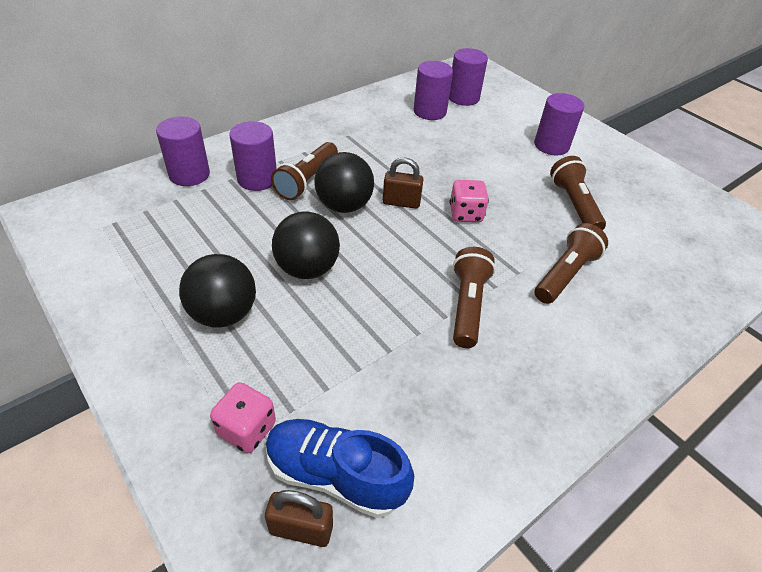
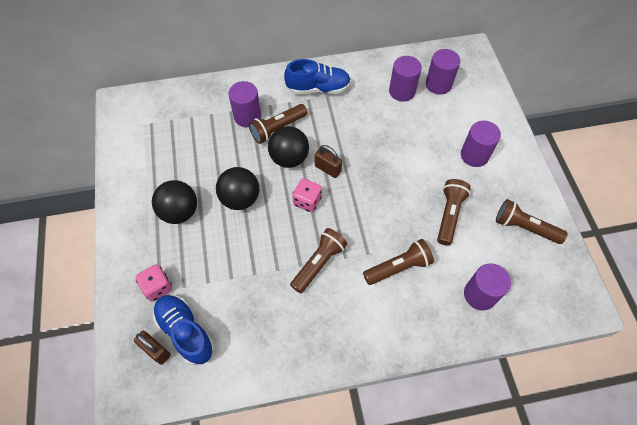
camera: 30 degrees right, 15 degrees up
(189, 174) = (209, 99): purple cylinder -> purple cylinder (480, 294)
(331, 131) = (318, 88): none -> blue shoe
(465, 214) = (365, 194): pink dice -> pink dice (307, 201)
(656, 192) = (524, 227): none -> brown flashlight

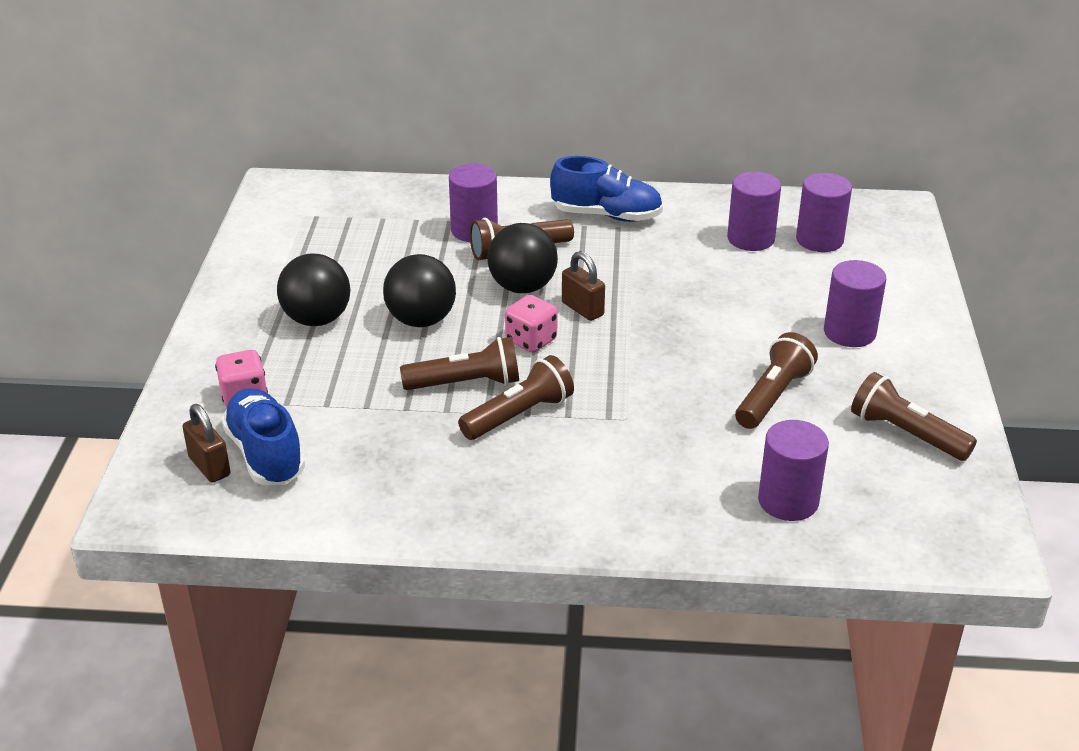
camera: 15 degrees right, 25 degrees down
(398, 267) = (655, 443): brown flashlight -> brown flashlight (466, 383)

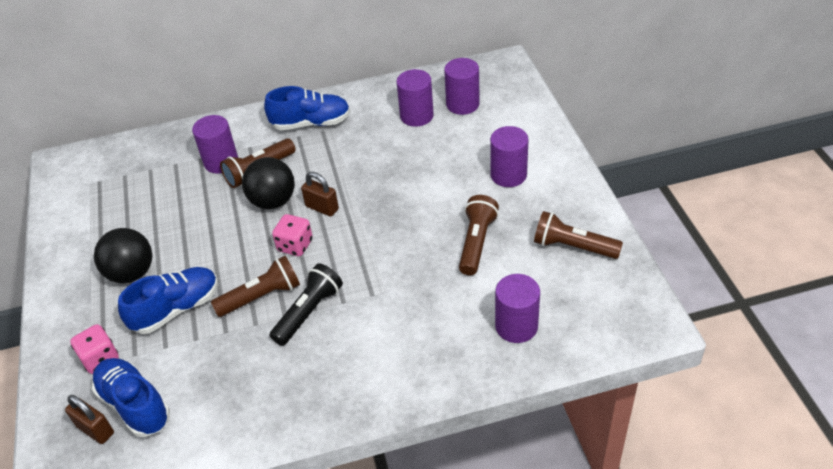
camera: 15 degrees left, 10 degrees up
(355, 370) = (176, 309): none -> blue shoe
(421, 320) = (209, 251): black ball -> none
(519, 415) = (309, 312): brown flashlight -> black flashlight

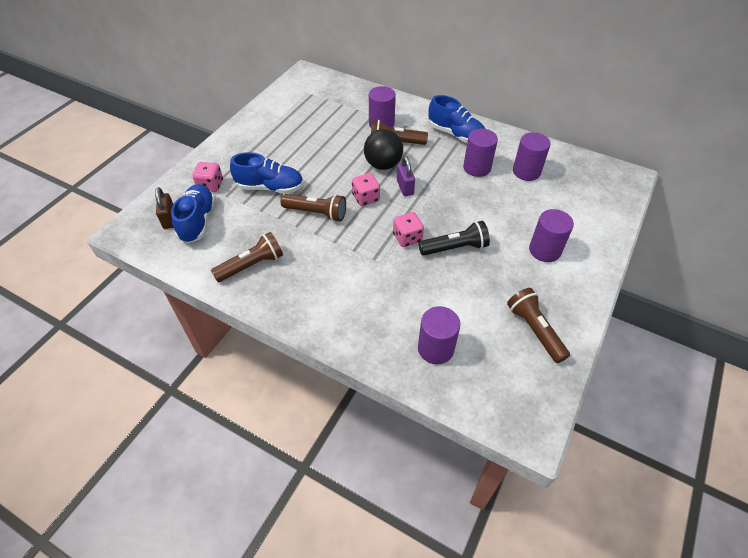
camera: 40 degrees right, 5 degrees up
(131, 273) = (272, 153): black ball -> none
(309, 312) = (329, 241): black flashlight -> black flashlight (455, 248)
(322, 208) = (405, 187): brown padlock -> purple padlock
(380, 252) = (407, 238): none -> pink dice
(462, 104) = (566, 184): purple cylinder -> purple cylinder (477, 168)
(476, 242) = (472, 277): brown flashlight -> brown flashlight (251, 265)

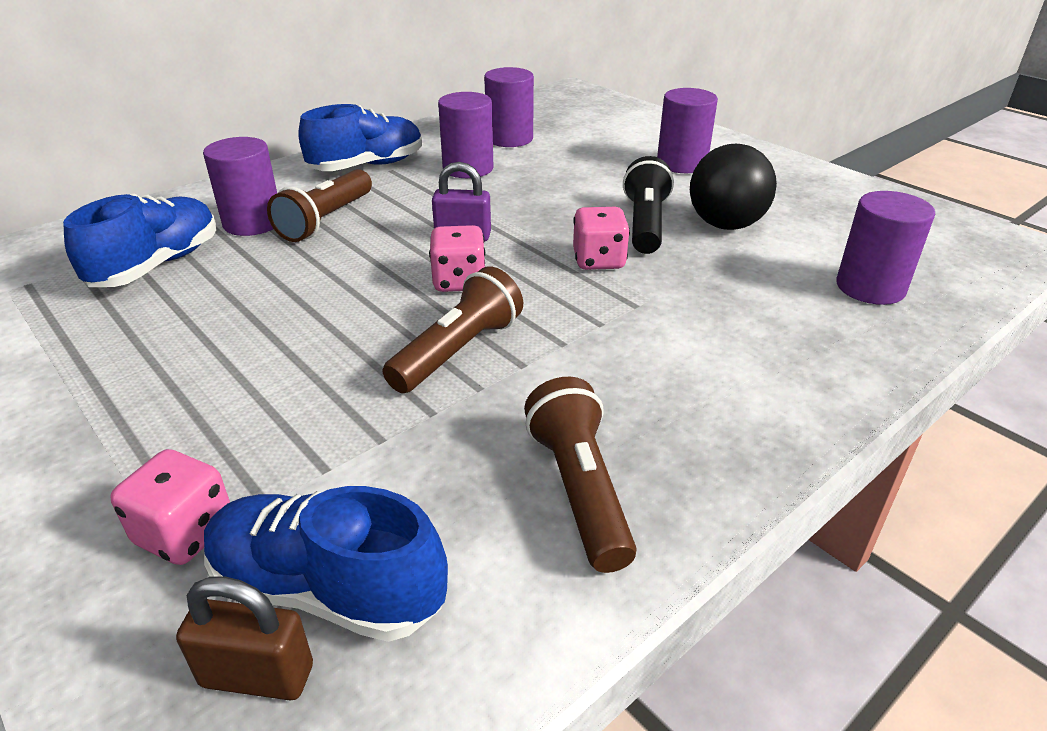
camera: 70 degrees left, 15 degrees down
(270, 187) = (307, 408): blue shoe -> blue shoe (157, 265)
(383, 165) = (378, 245): black ball -> black ball (725, 225)
(534, 330) = (835, 204): brown flashlight -> none

